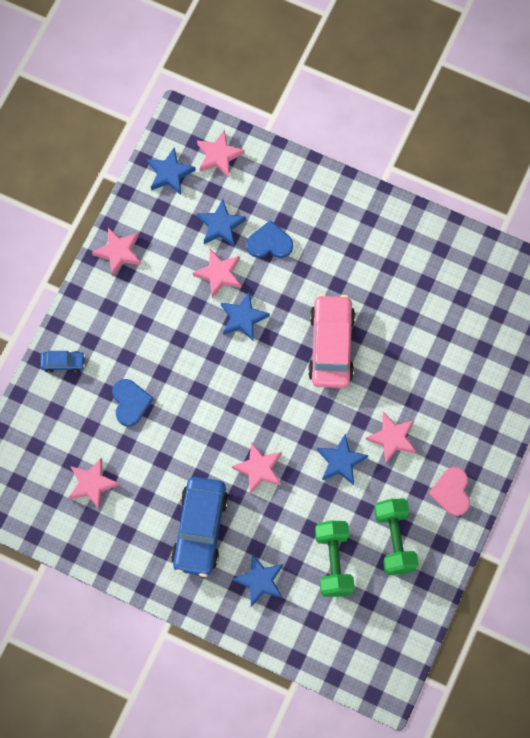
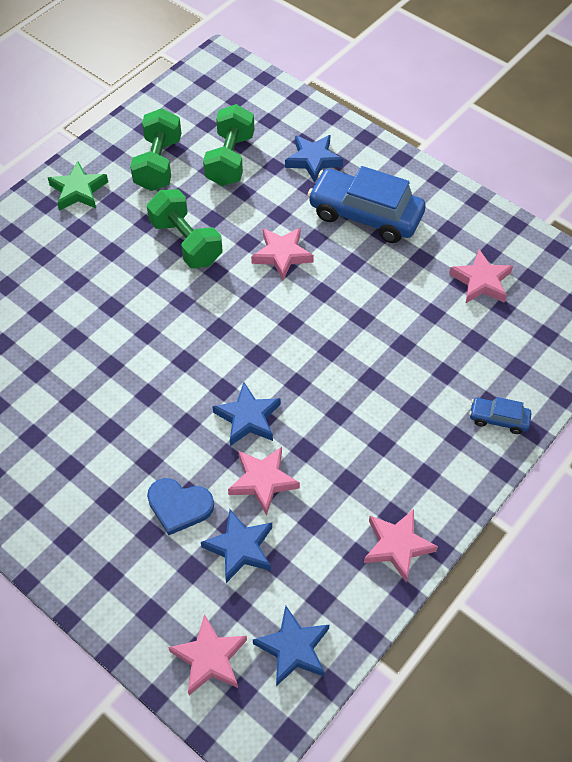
camera: 165 degrees left, 15 degrees down
(130, 402) = (418, 354): blue heart -> none
(200, 529) = (365, 215): blue car -> blue car turned 90 degrees counterclockwise
(331, 346) = (148, 360): pink car -> none
(341, 461) = (186, 242): blue star -> green dumbbell
(392, 438) = (119, 251): pink star -> none
(451, 492) = (78, 190): pink heart -> green star

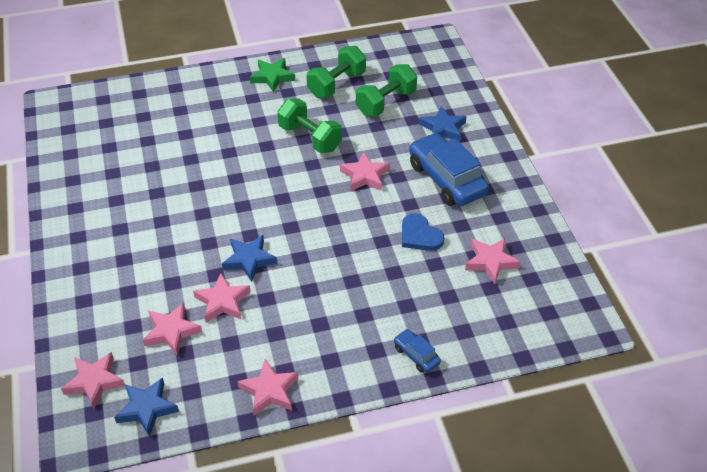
camera: 35 degrees right, 10 degrees down
(179, 506) = (159, 286): blue heart -> blue heart (420, 235)
(186, 242) = (310, 138): green dumbbell -> green dumbbell turned 45 degrees counterclockwise
(240, 548) = (171, 331): blue star -> pink star

